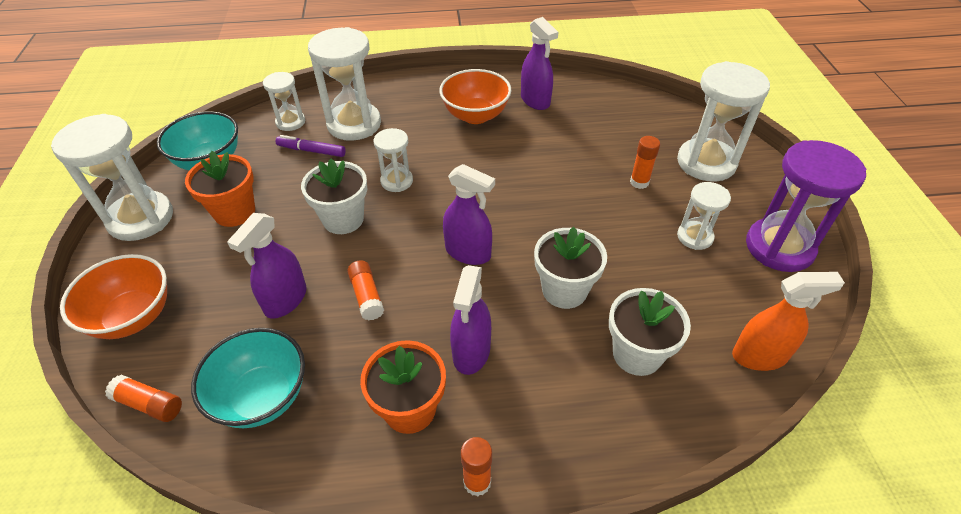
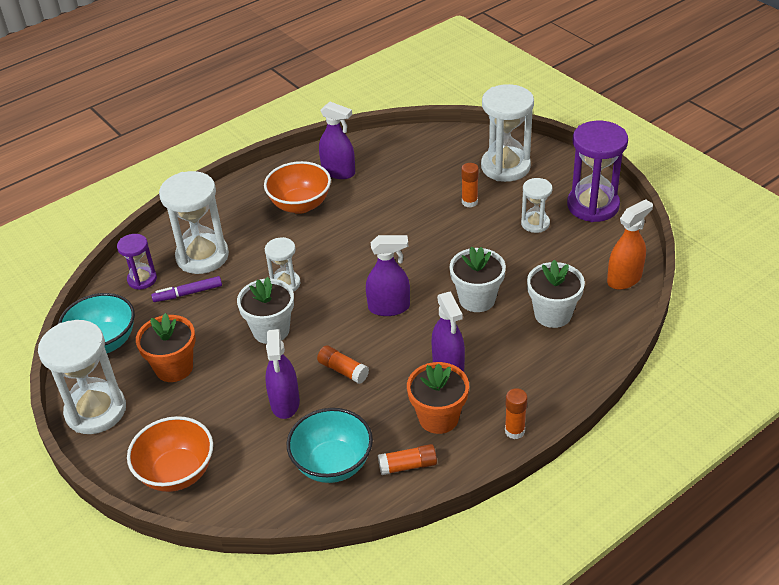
camera: 30 degrees left, 5 degrees down
(149, 404) = (256, 511): orange glue stick -> orange glue stick (408, 466)
(290, 122) = (142, 279): white hourglass -> purple hourglass

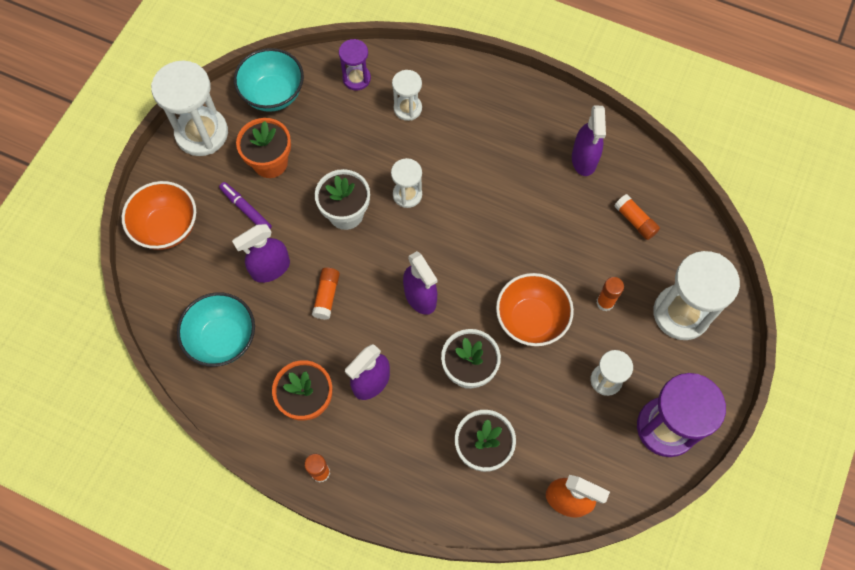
camera: 60 degrees right, 25 degrees up
(188, 293) = (357, 123): purple marker -> purple marker (246, 209)
(202, 256) = (407, 108): white hourglass -> white hourglass, size x0.55
(300, 205) = (518, 151): orange bowl -> orange bowl (531, 320)
(408, 466) = (245, 399): orange glue stick -> orange glue stick (635, 221)

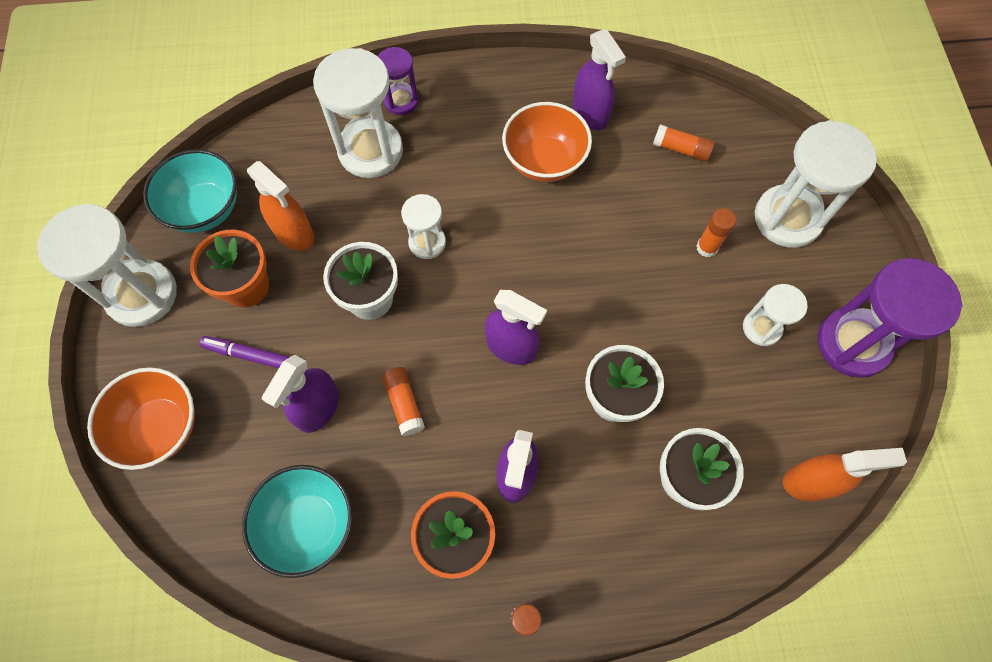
camera: 30 degrees left, 0 degrees up
(322, 141) = (294, 233): none -> orange spray bottle
(356, 78) = (293, 146): purple hourglass -> purple hourglass (401, 101)
(407, 108) = (370, 151): white hourglass -> white hourglass, size x1.83
(531, 320) = (644, 306): orange bowl -> orange bowl (544, 161)

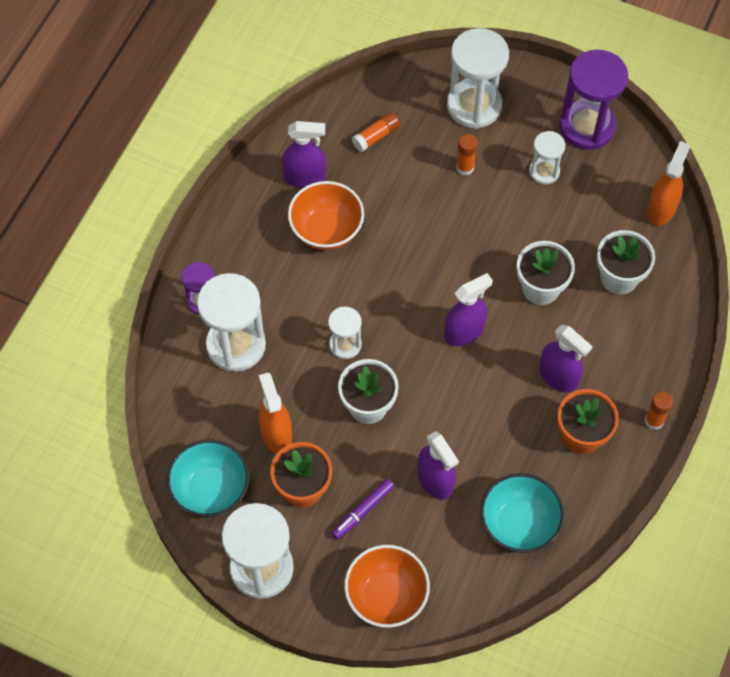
camera: 60 degrees left, 5 degrees down
(294, 233) = (276, 434): orange spray bottle -> orange spray bottle turned 90 degrees counterclockwise
(404, 403) = (466, 422): orange glue stick -> none

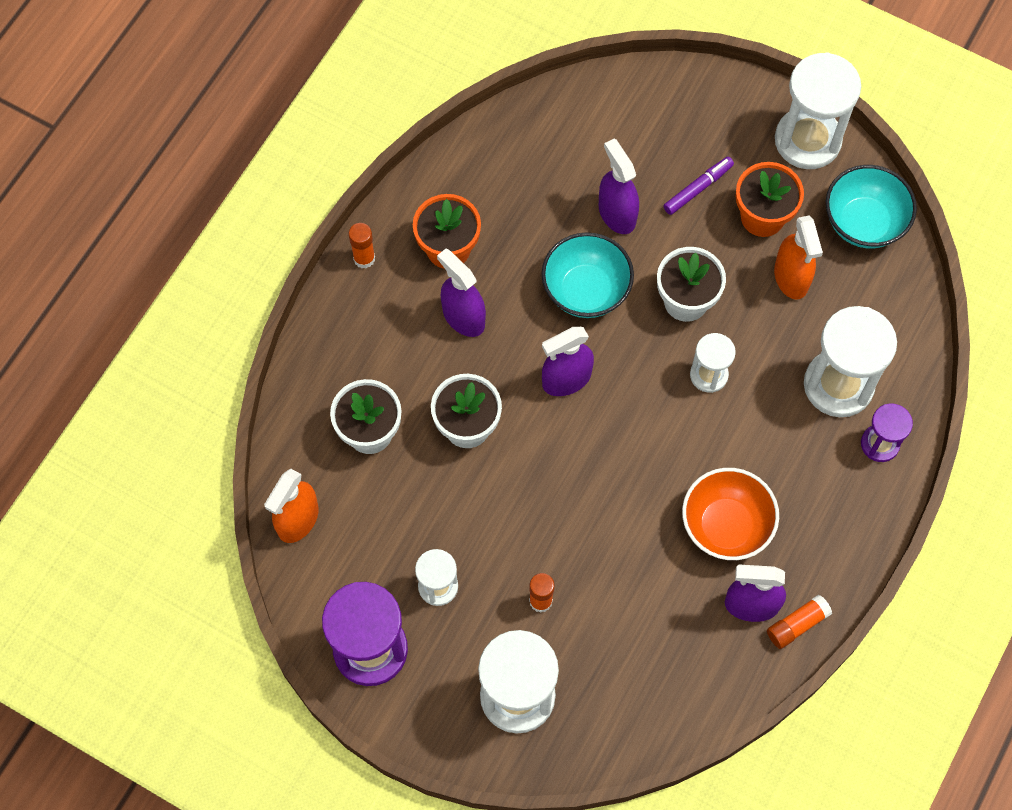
camera: 175 degrees left, 5 degrees up
(376, 136) = (654, 658): orange glue stick -> orange glue stick (797, 625)
(386, 596) = (678, 104): orange bowl -> none
(519, 524) = (531, 162): turquoise bowl -> turquoise bowl (586, 291)

